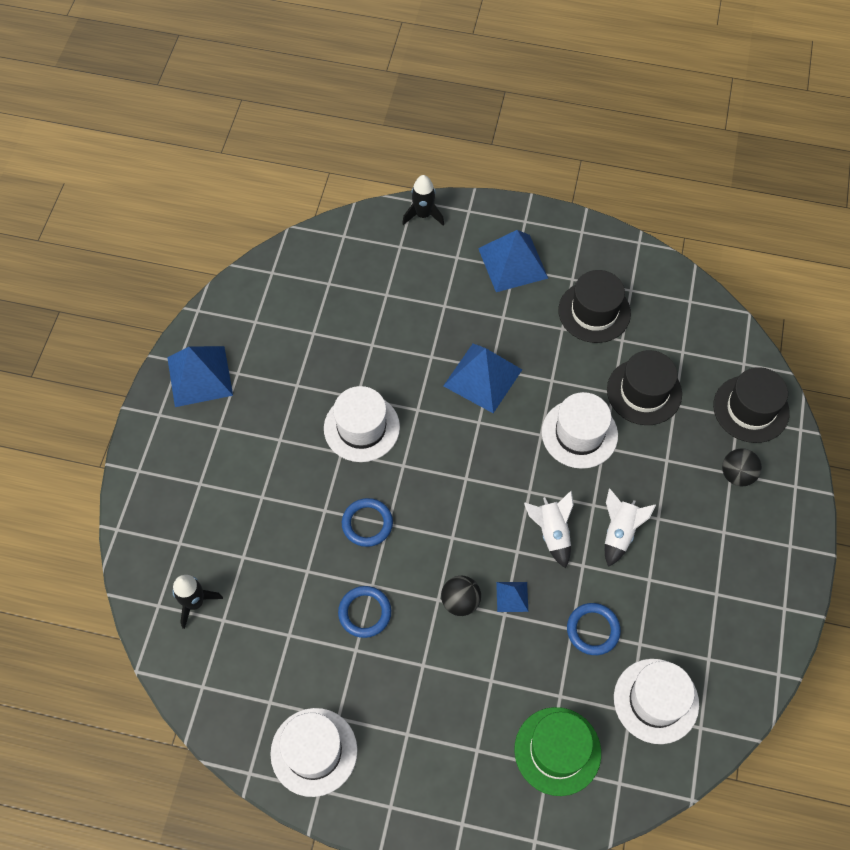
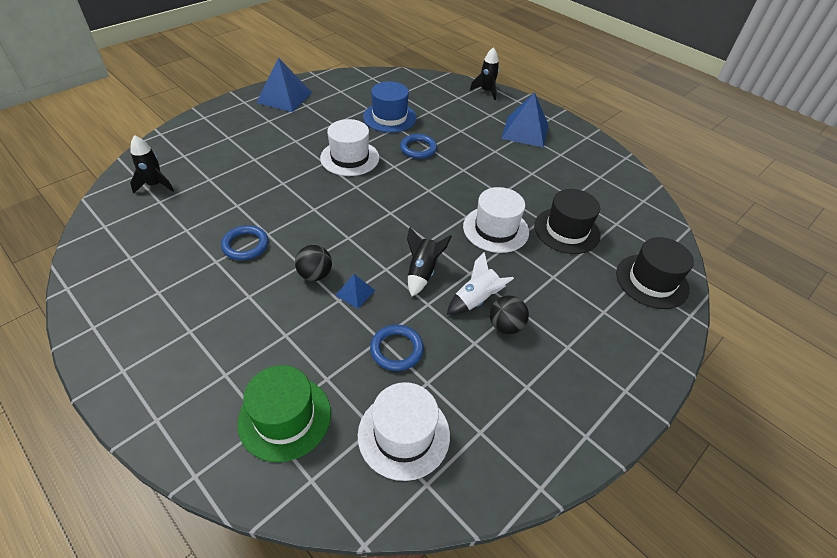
camera: 30 degrees right, 15 degrees down
(314, 751) = (119, 301): white hat -> none
(350, 333) = (389, 117): none -> blue hat
(367, 524) = (301, 202): blue ring -> blue ring (418, 148)
(482, 377) = (453, 171): blue pyramid -> none
(552, 532) = (422, 272): white rocket -> black rocket
(594, 312) = (563, 175): black hat -> none
(737, 475) = (608, 315): black ball -> black ball (505, 326)

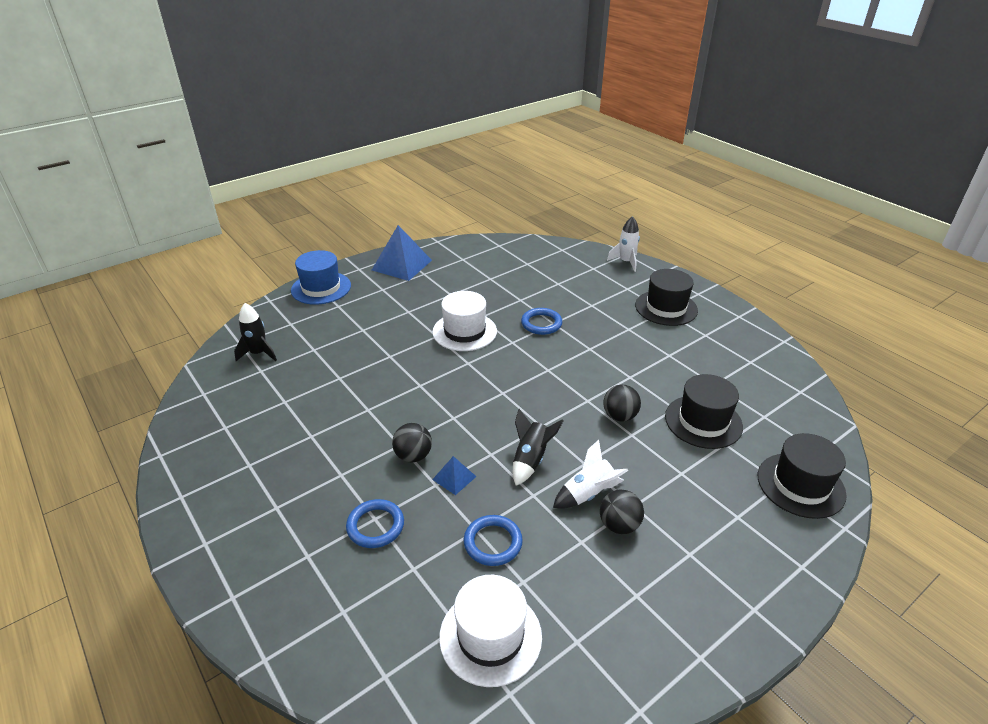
camera: 10 degrees right, 10 degrees down
(245, 245) = (343, 420): blue ring -> blue ring (375, 526)
(285, 417) = (364, 606): green hat -> none
(389, 117) = (513, 289): blue hat -> blue hat (321, 288)
(486, 91) = (626, 262): black rocket -> white rocket
(495, 229) = (619, 416): white hat -> black ball
(525, 131) = (666, 308): blue pyramid -> black hat

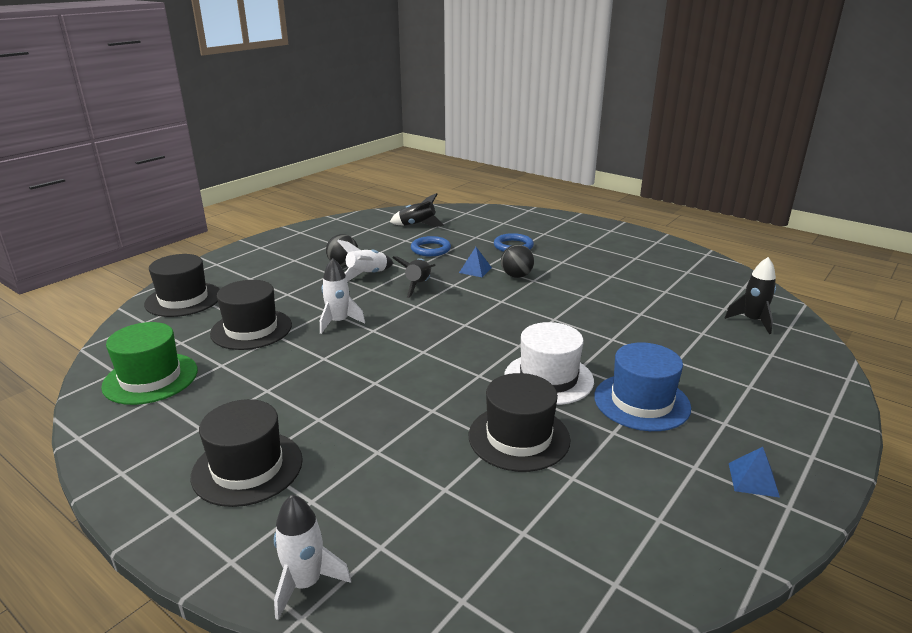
camera: 165 degrees right, 10 degrees down
(321, 288) = (813, 409): blue hat -> blue hat (641, 402)
(402, 265) = (753, 479): blue pyramid -> blue pyramid, size x0.49
(490, 636) = (417, 225): white hat -> black rocket
(507, 300) = (519, 437): none -> black hat
(541, 324) = (449, 406): blue ring -> none
(619, 416) = (338, 322): black ball -> white rocket
(766, 380) = (150, 378): none -> green hat

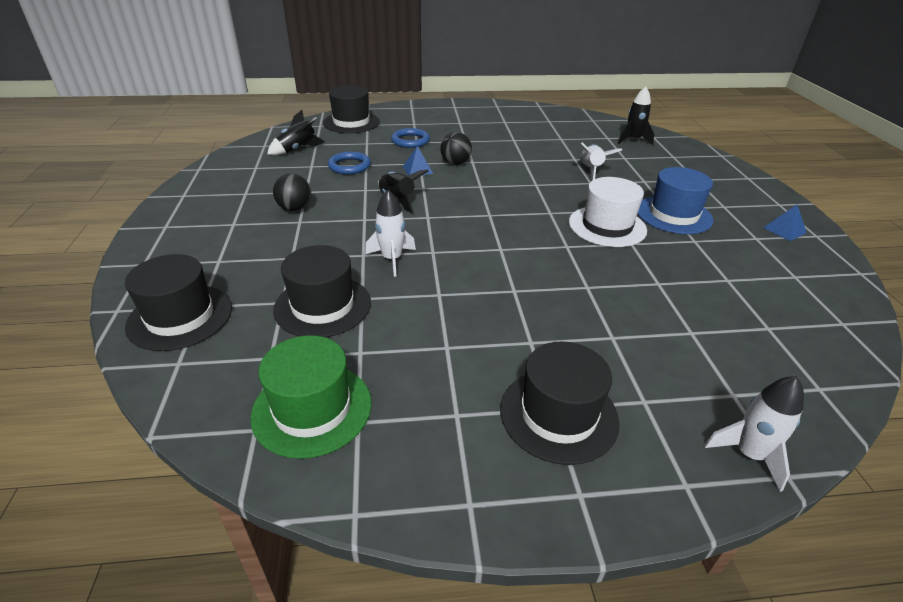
camera: 45 degrees left, 10 degrees up
(367, 275) = (336, 209): white rocket -> white rocket (591, 170)
(519, 437) = (663, 273): black hat -> black hat (351, 122)

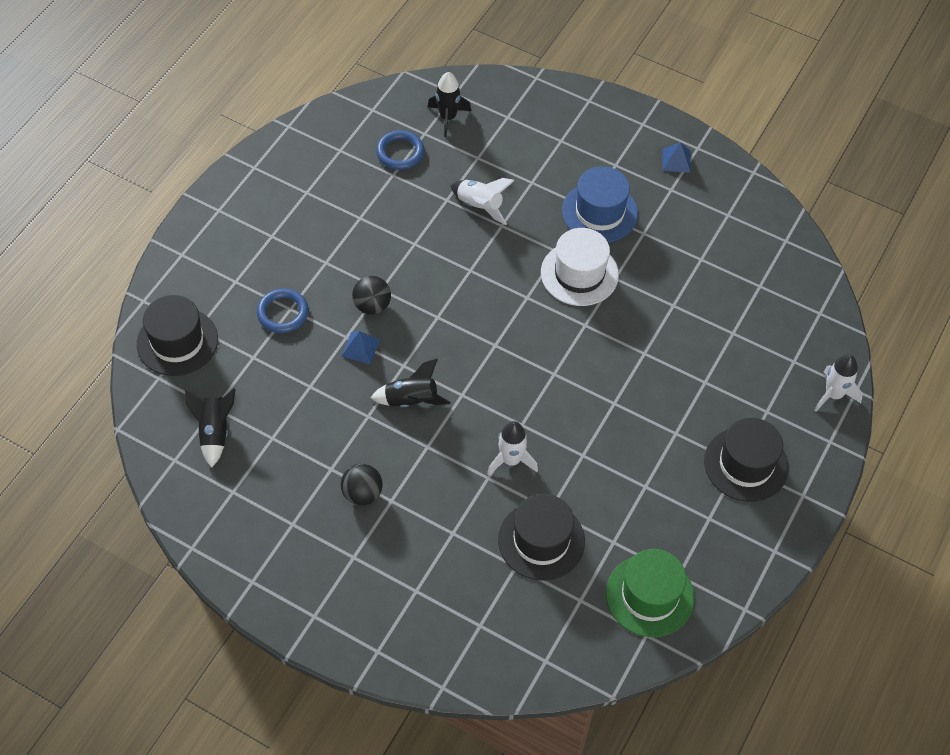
camera: 55 degrees left, 20 degrees up
(180, 317) = (485, 644): black hat -> none
(349, 166) = (302, 403): blue ring -> blue ring (400, 152)

